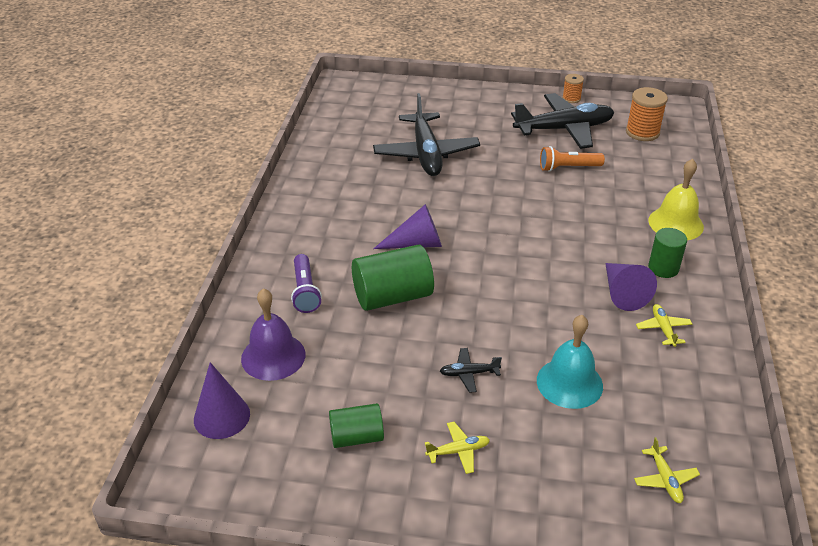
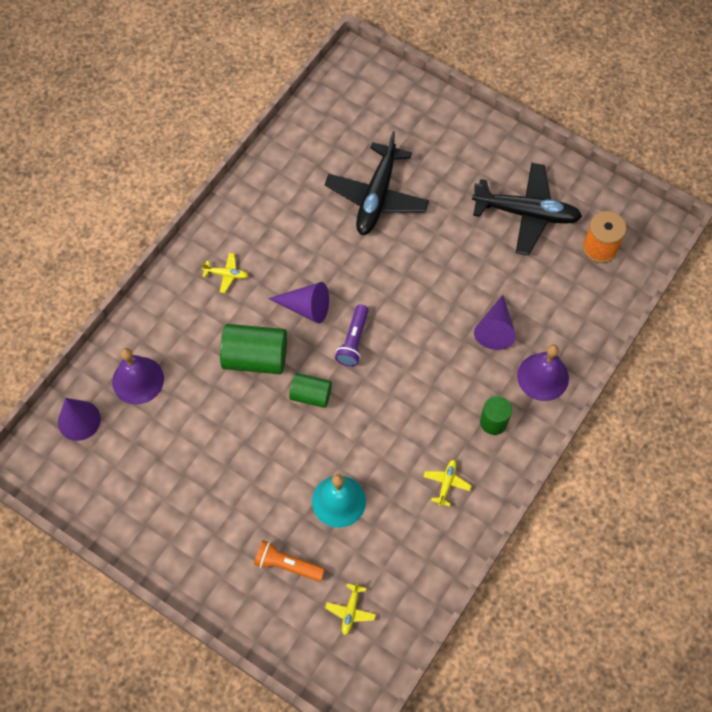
camera: 25 degrees right, 25 degrees up
(305, 291) = (191, 323): purple flashlight -> purple flashlight (353, 341)
(357, 437) = (161, 480): green cylinder -> green cylinder (311, 395)
(458, 451) = (223, 523): yellow plane -> yellow plane (226, 274)
(469, 373) = (270, 459): black plane -> none
(568, 168) = (495, 268): orange flashlight -> orange flashlight (287, 565)
(571, 98) = (564, 171): orange spool -> none
(622, 293) = (440, 433): purple cone -> purple cone (495, 329)
(675, 223) = (543, 377): yellow bell -> purple bell

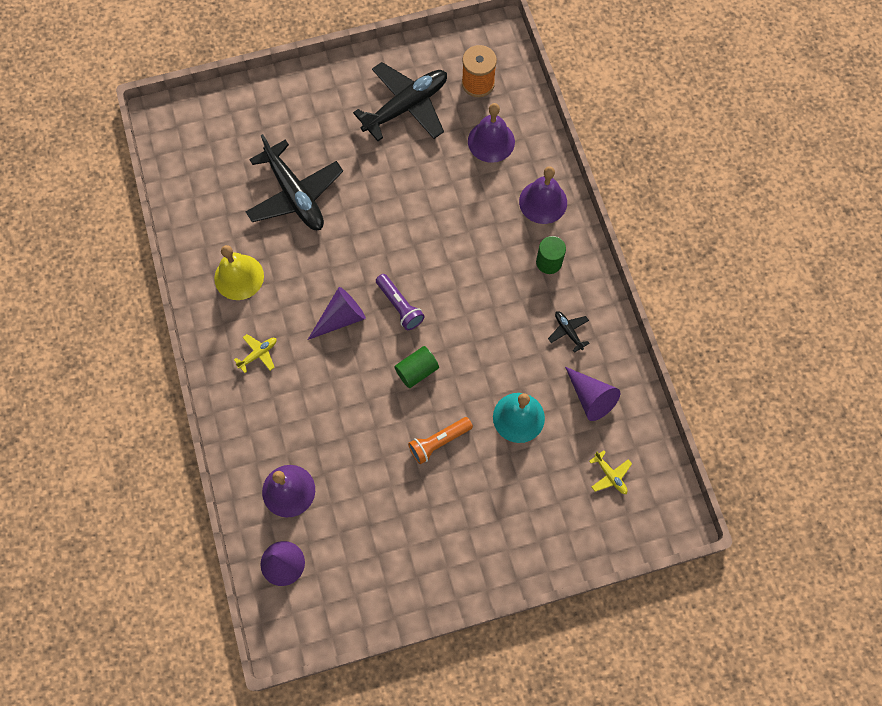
camera: 50 degrees left, 5 degrees up
(255, 358) = (350, 387): green cylinder -> none
(275, 213) = (239, 277): none -> yellow bell
(287, 565) = (537, 493): orange flashlight -> orange flashlight (439, 442)
(446, 483) = (568, 331): yellow plane -> black plane
(495, 329) = (478, 202): purple cone -> purple cone (590, 397)
(558, 297) = (491, 141): none -> purple bell

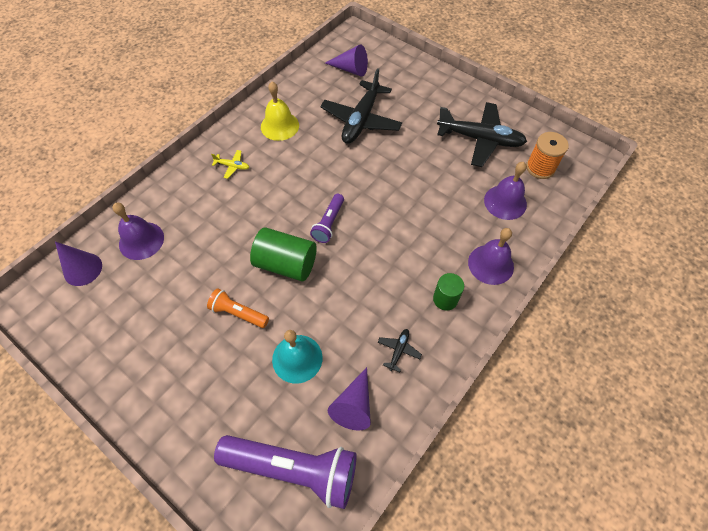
camera: 55 degrees right, 10 degrees down
(340, 318) = (292, 195): purple cone -> purple cone (350, 69)
(417, 371) = (286, 264): green cylinder -> green cylinder, size x1.65
(610, 475) = (293, 469): yellow plane -> purple flashlight

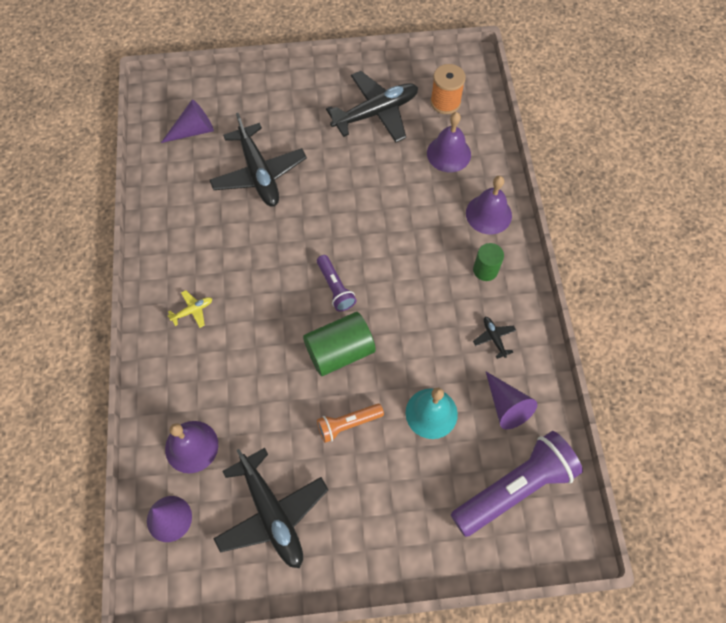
camera: 45 degrees left, 5 degrees up
(133, 322) = (272, 513): none -> black plane
(279, 126) = (191, 238): yellow bell -> none

